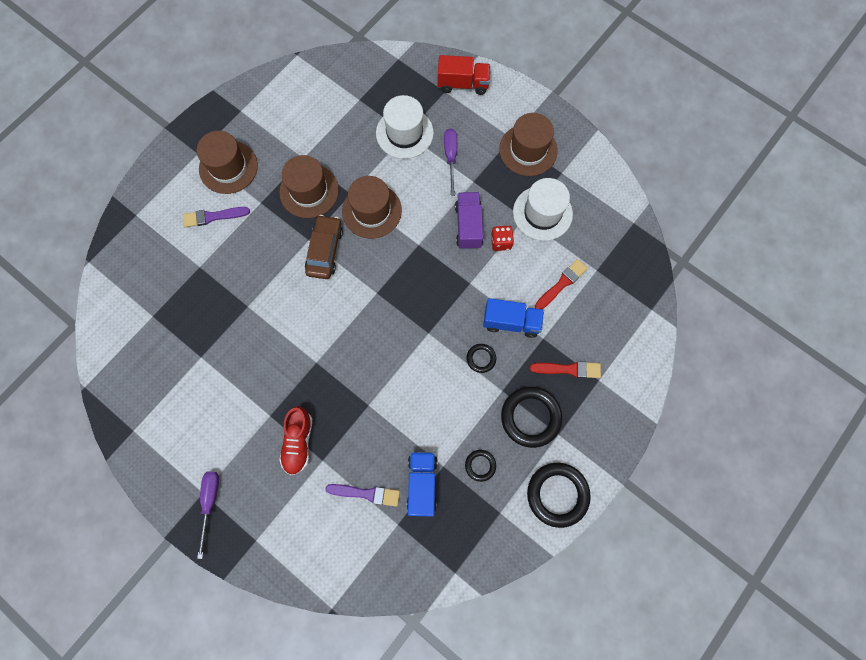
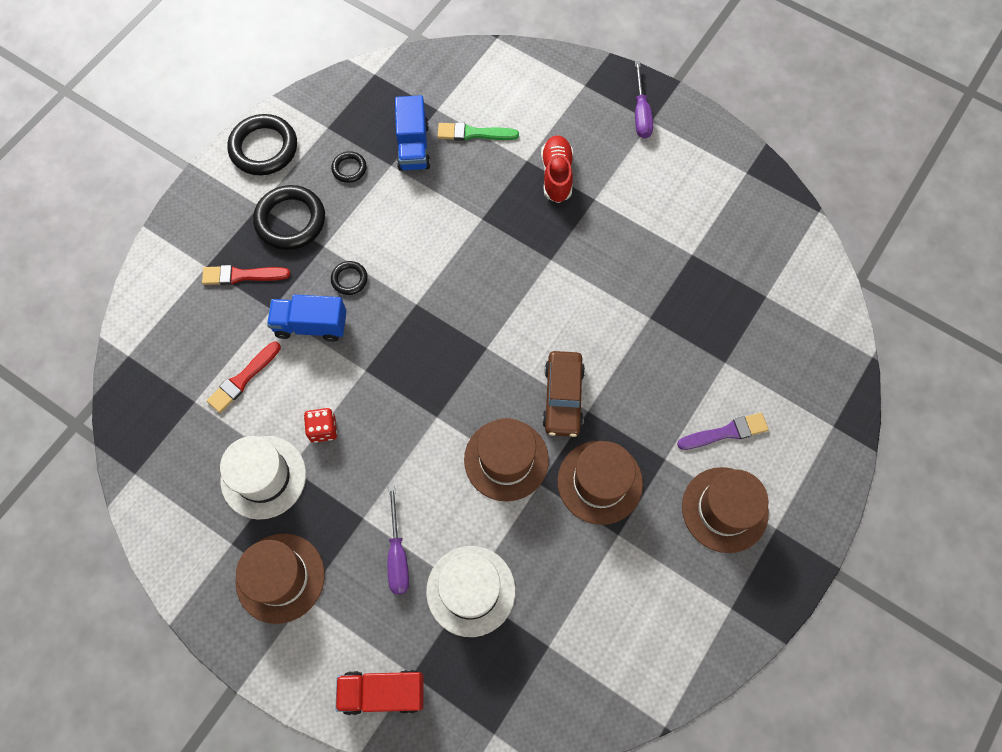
camera: 175 degrees right, 5 degrees down
(366, 493) = (473, 133): purple brush -> green brush
(468, 226) = (369, 449): purple truck -> none

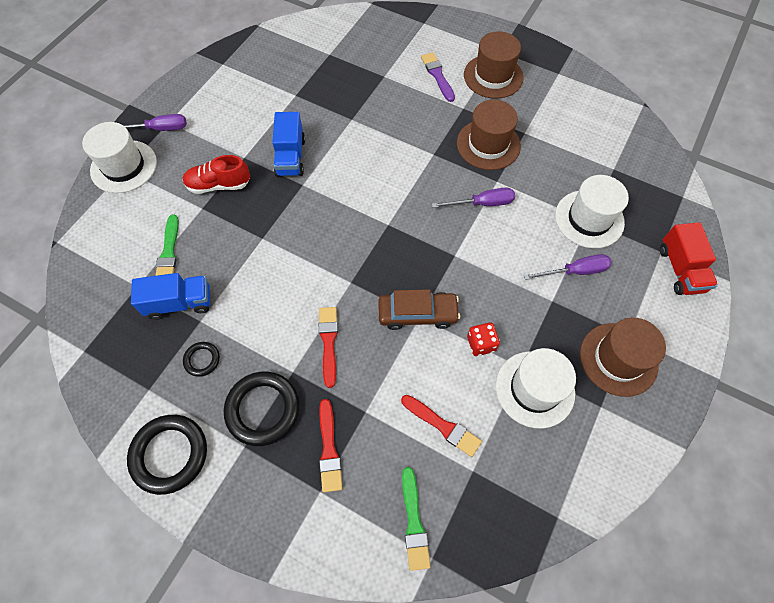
camera: 95 degrees left, 5 degrees down
(161, 343) = (414, 522): none -> green brush
(311, 325) = (379, 370): blue truck -> blue truck (290, 157)
(349, 279) = (328, 342): black ring -> red brush
(506, 459) = (482, 203): brown hat -> purple screwdriver
(563, 397) = (425, 170): brown car -> brown car (417, 314)
(588, 84) = (124, 166): none -> white hat

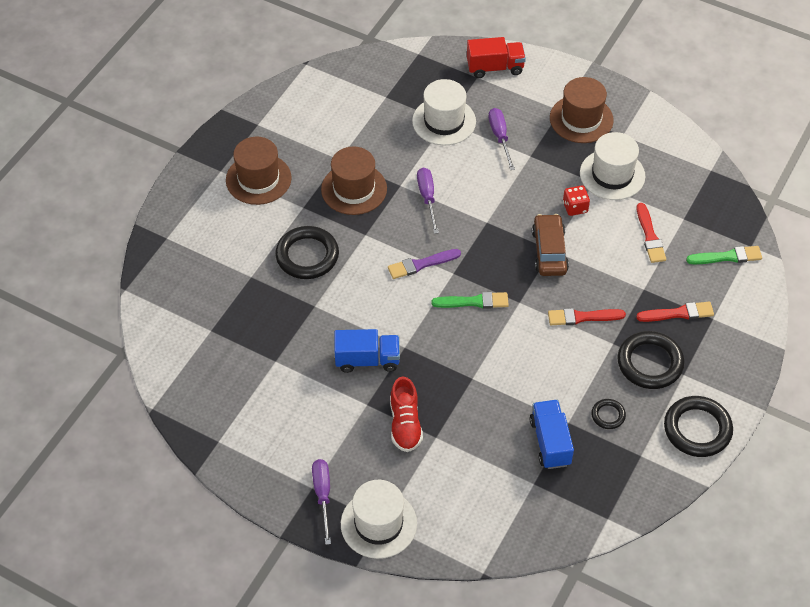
camera: 90 degrees left, 10 degrees down
(169, 252) = (492, 460): green brush -> green brush (474, 302)
(407, 112) = (307, 256): none -> black ring
(437, 75) = (254, 227): purple brush -> purple brush (421, 264)
(443, 426) = (650, 236): red brush -> red brush turned 135 degrees clockwise

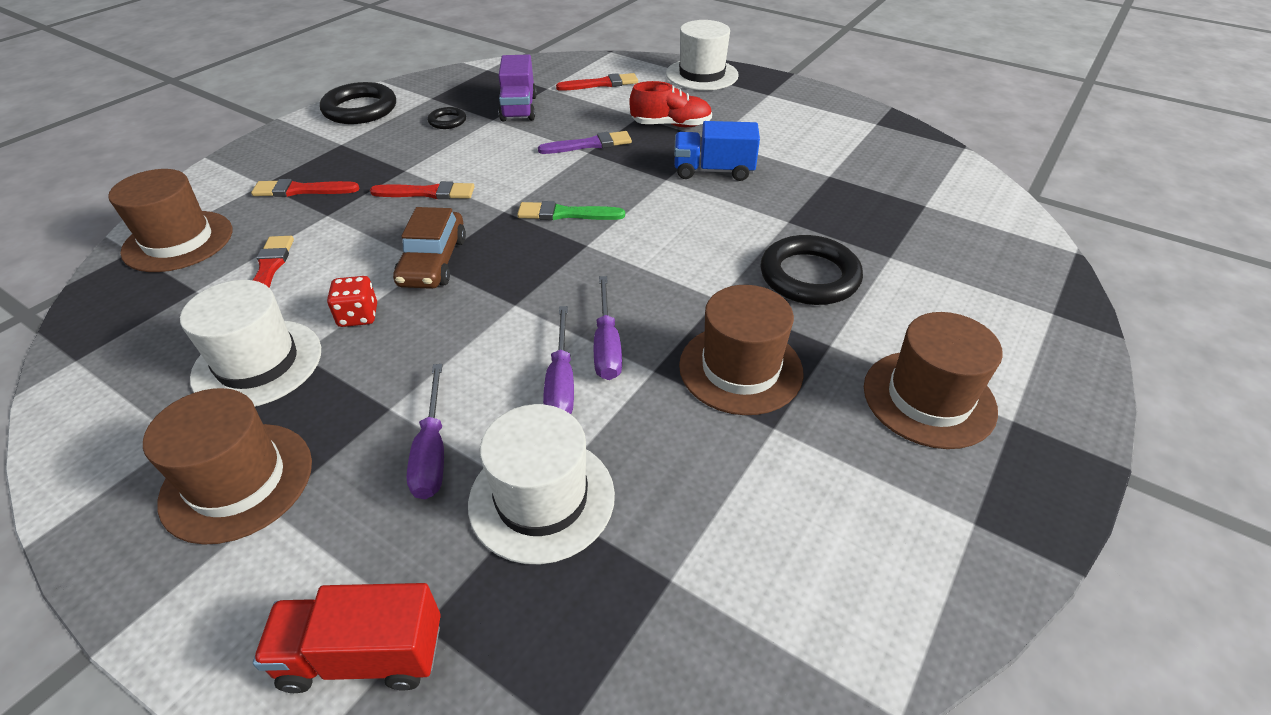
camera: 175 degrees left, 10 degrees down
(323, 495) = (757, 90): purple screwdriver -> purple screwdriver (561, 381)
(405, 424) = (671, 125): red shoe -> red shoe turned 90 degrees clockwise
(421, 264) = (632, 256): purple brush -> purple brush (589, 144)
(481, 495) = (601, 84): none -> red brush
(550, 442) = (519, 108): blue truck -> purple truck
(650, 363) = (372, 153): black ring -> none
(727, 257) = (178, 241): green brush -> brown hat

